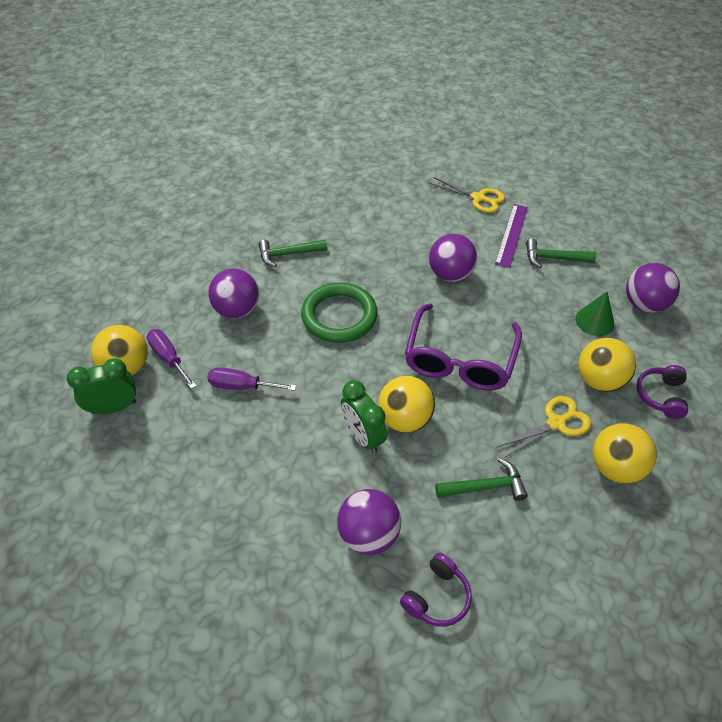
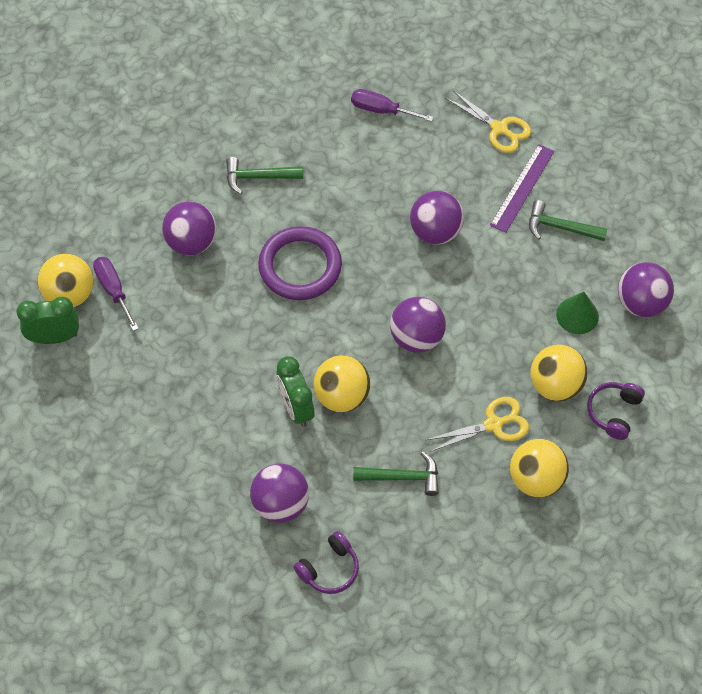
camera: 10 degrees right, 10 degrees up
(242, 386) = (184, 334): purple screwdriver -> purple screwdriver (381, 110)
(339, 316) = (300, 266): green ring -> purple ring
(460, 359) = (416, 337): purple glasses -> purple ball

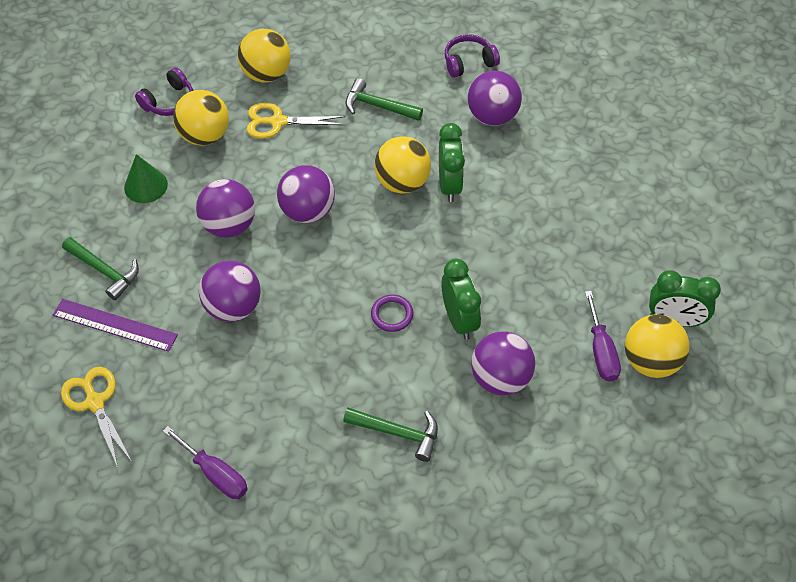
camera: 160 degrees left, 5 degrees down
(241, 279) = (459, 320): none -> green clock
(300, 266) = (392, 314): purple ring -> purple ring, size x0.45
(522, 188) = (115, 325): purple ruler -> purple ruler turned 60 degrees clockwise
(641, 303) = (80, 178): purple ball -> purple ball (229, 225)

